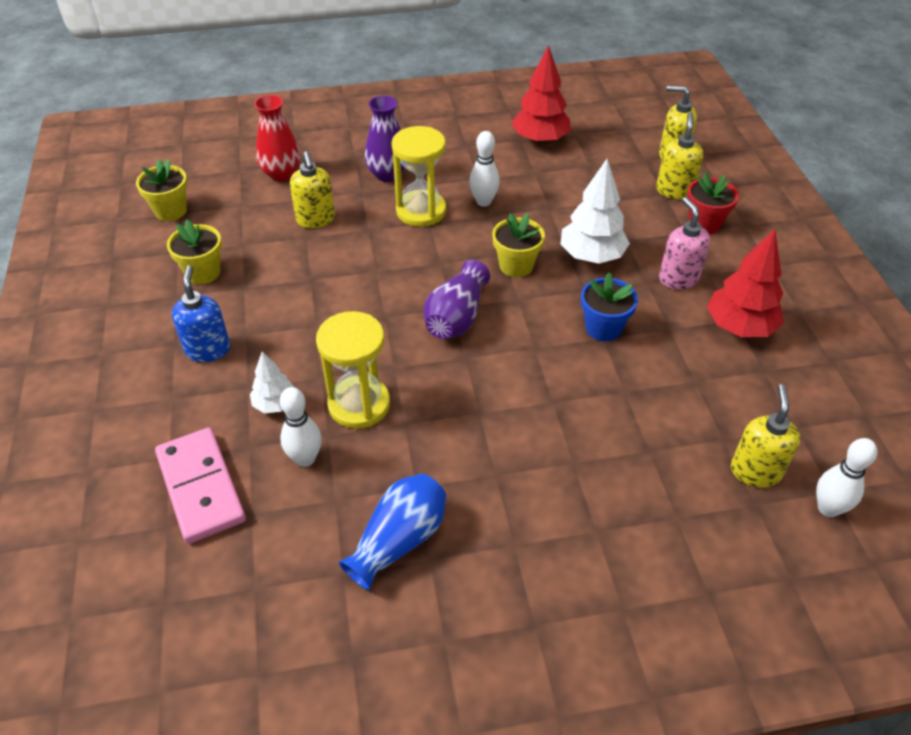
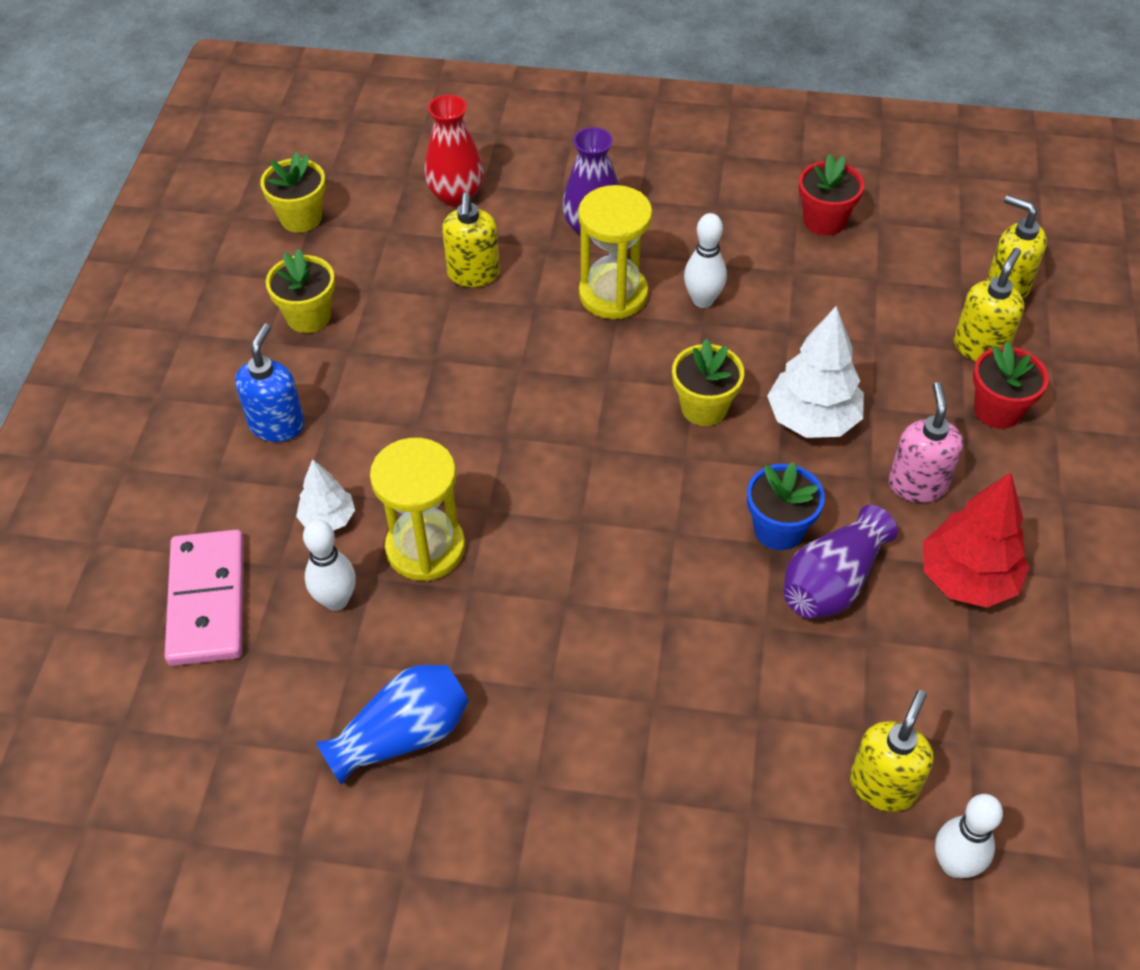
camera: 20 degrees right, 5 degrees up
(456, 317) = (594, 462): purple vase -> purple vase (832, 582)
(540, 140) = (824, 221): red tree -> red flower pot

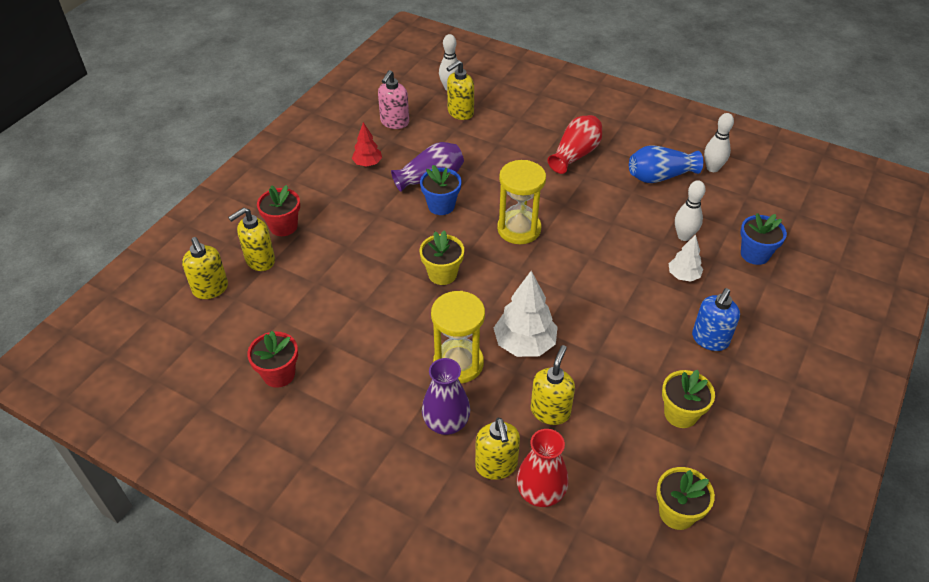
camera: 160 degrees left, 5 degrees down
(208, 600) = (755, 254): pink domino -> blue flower pot
(425, 548) = (630, 247): yellow hourglass -> yellow hourglass (519, 229)
(514, 205) = (496, 466): none -> yellow soap dispenser
(589, 740) = (575, 154): none -> red vase
(702, 300) = (401, 340): white bowling pin -> white bowling pin (712, 168)
(812, 420) = (386, 250): white tree -> white tree (524, 344)
(917, 484) = (356, 205): pink soap dispenser -> pink soap dispenser (394, 122)
(967, 579) = (367, 163): red tree -> red tree, size x0.58

